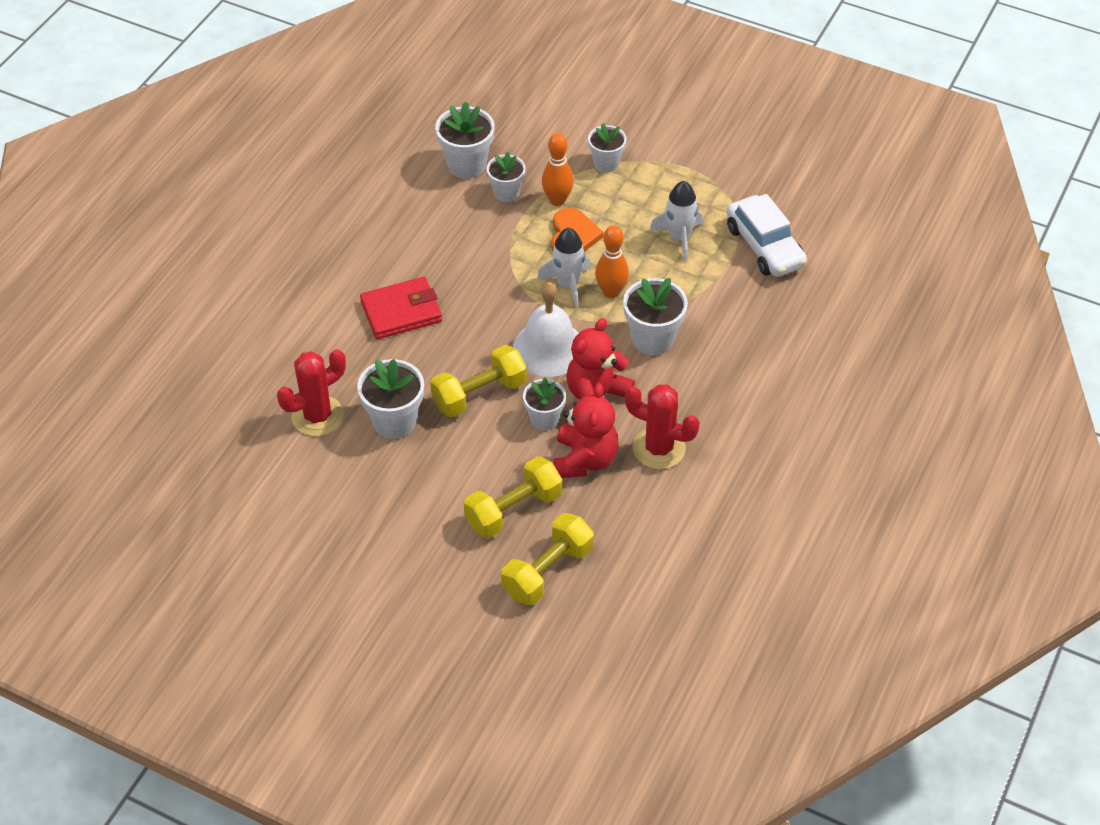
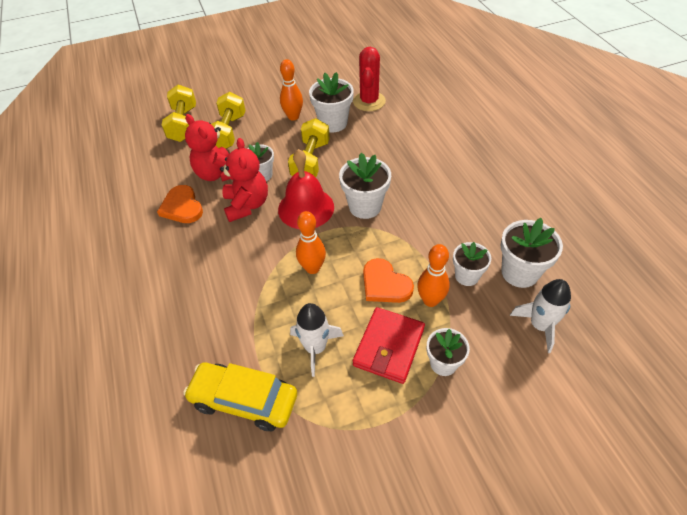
camera: 135 degrees right, 0 degrees up
(401, 311) = (407, 164): red wallet -> red wallet (389, 347)
(420, 468) = (293, 117): none -> orange bowling pin
(549, 348) = (306, 208): white bell -> red bell
(568, 284) = (344, 251): white rocket -> white rocket (540, 325)
(652, 339) = (251, 261): white flower pot -> white flower pot (365, 206)
(659, 448) = (182, 207): red cactus -> orange heart
(764, 246) = (244, 400): white car -> yellow car

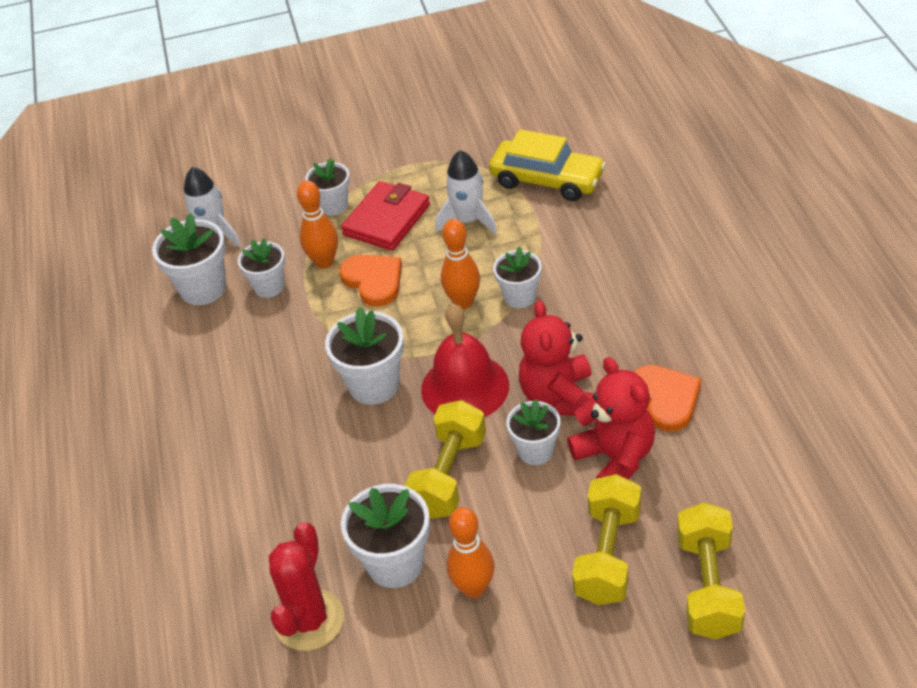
camera: 170 degrees left, 5 degrees down
(271, 274) = (519, 297): none -> white flower pot

